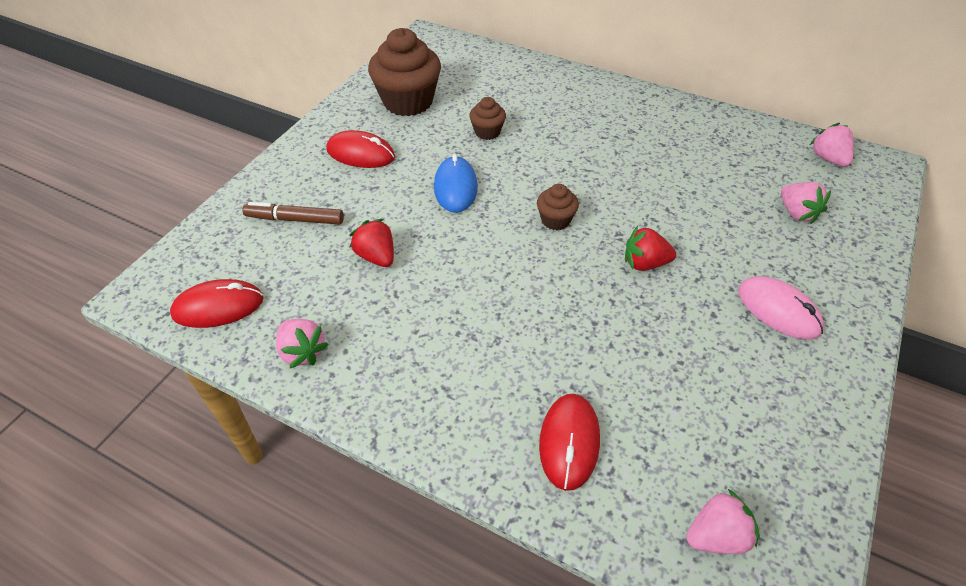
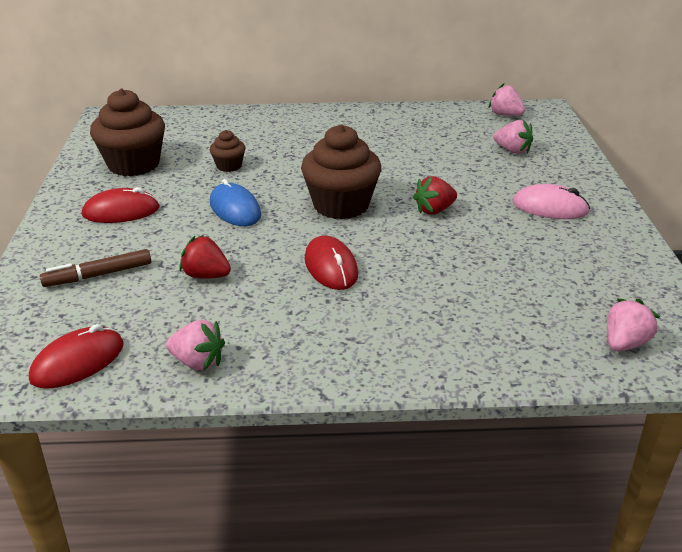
camera: 30 degrees left, 15 degrees down
(555, 220) = (341, 205): brown cupcake -> brown cupcake, size x2.03
(569, 442) = (478, 333): red mouse -> red mouse (331, 267)

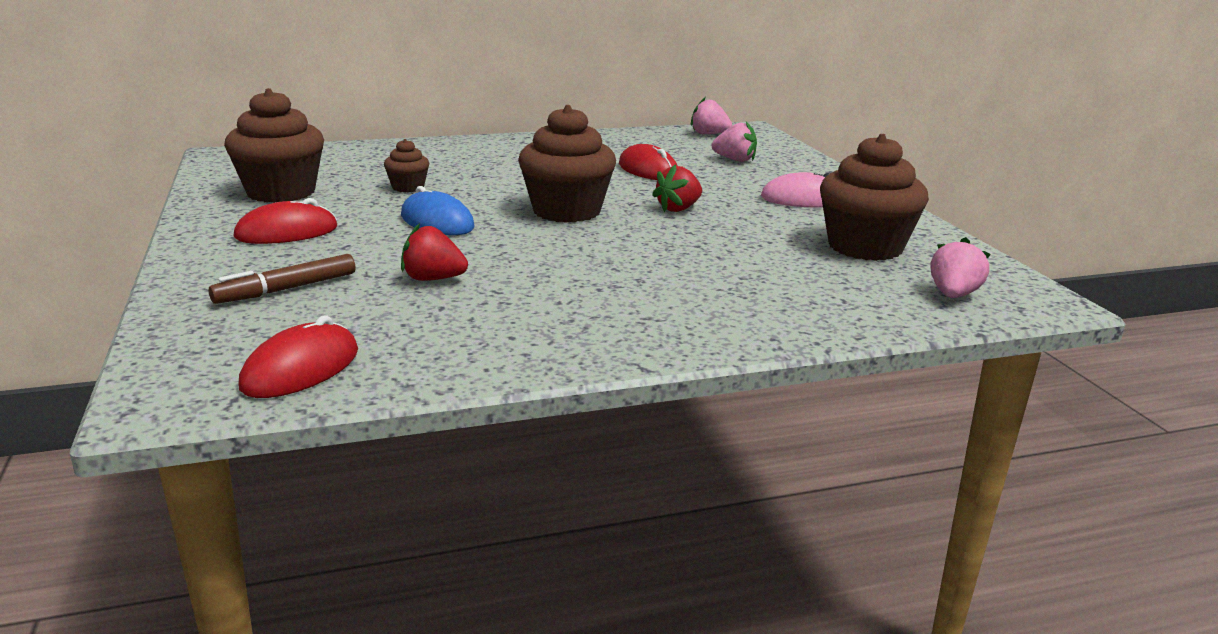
camera: 15 degrees left, 10 degrees down
(198, 362) = (467, 354): pink strawberry -> none
(331, 267) = (586, 261): red mouse -> red mouse (648, 170)
(575, 274) = (865, 247): none -> brown cupcake

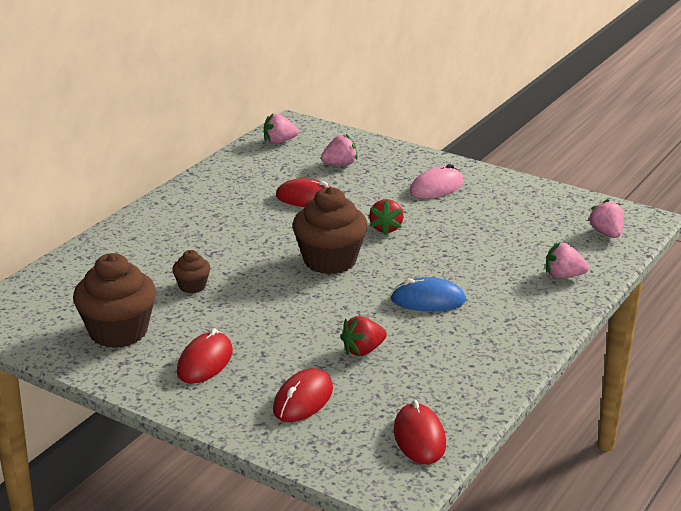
camera: 40 degrees left, 5 degrees up
(286, 289) = (303, 399): brown marker -> red mouse
(437, 222) = (274, 307): blue mouse -> blue mouse (428, 300)
(807, 309) = (563, 276): none -> pink strawberry
(865, 247) = (523, 215): brown cupcake -> none

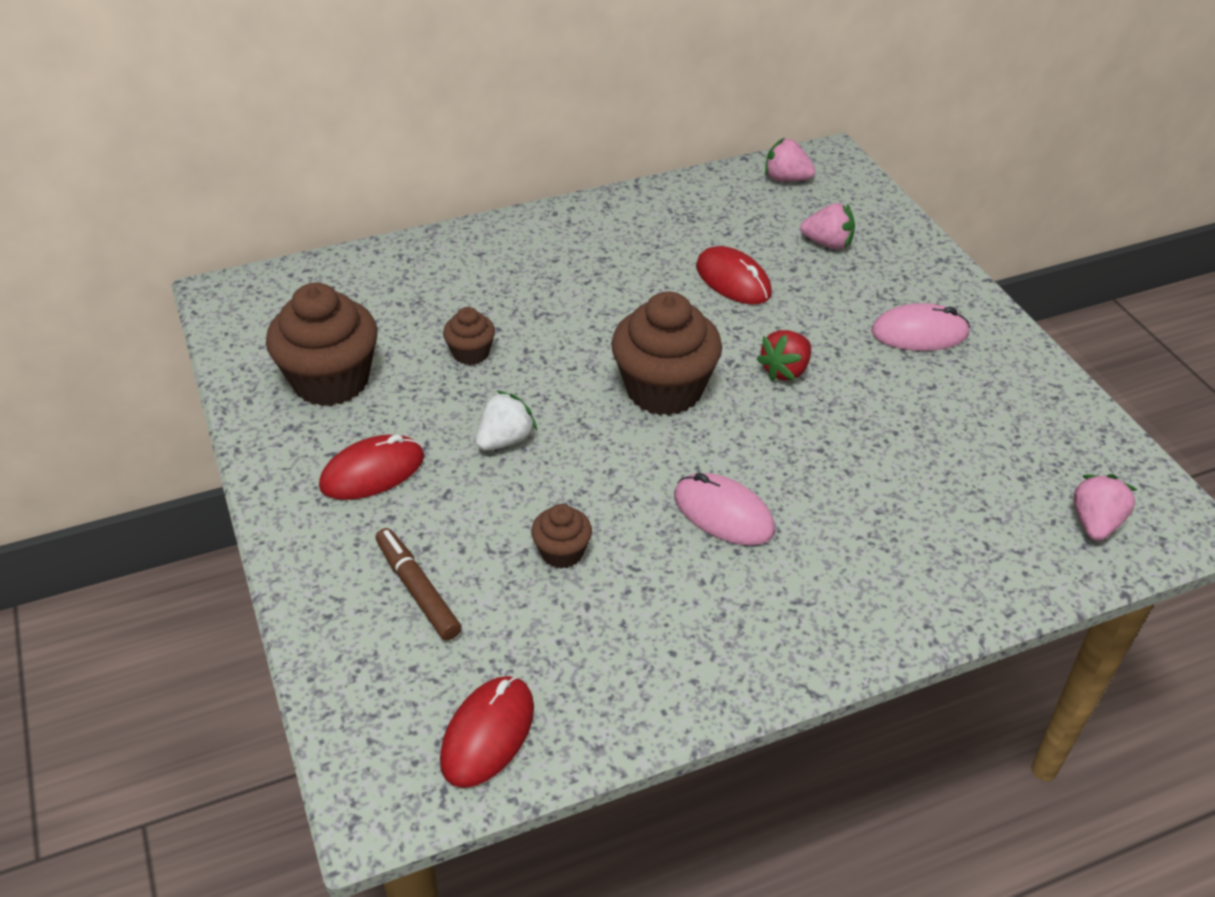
camera: 35 degrees right, 15 degrees up
(267, 317) = (505, 440): none -> white strawberry
(303, 399) = (418, 590): red mouse -> brown marker
(363, 350) = (562, 552): red strawberry -> brown cupcake
(428, 300) = (723, 513): blue mouse -> pink mouse
(563, 276) = (953, 567): pink strawberry -> none

